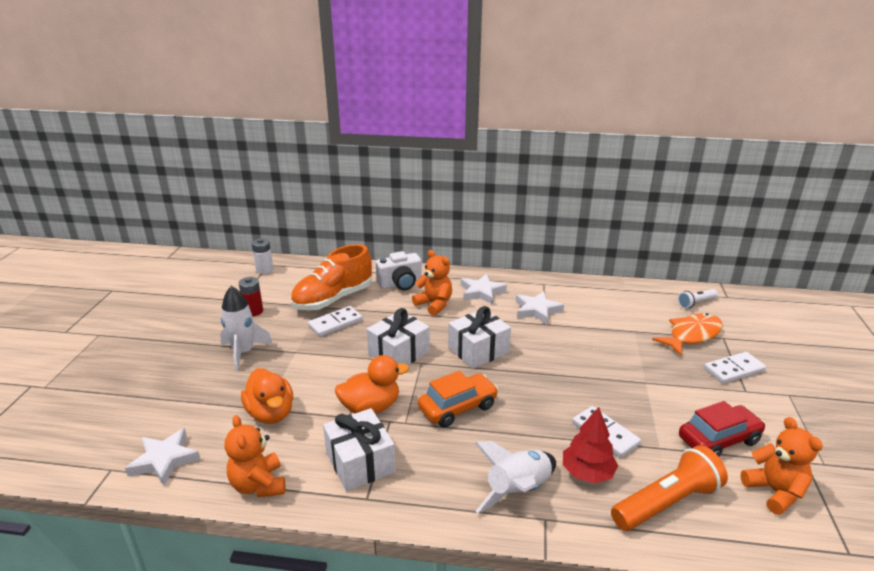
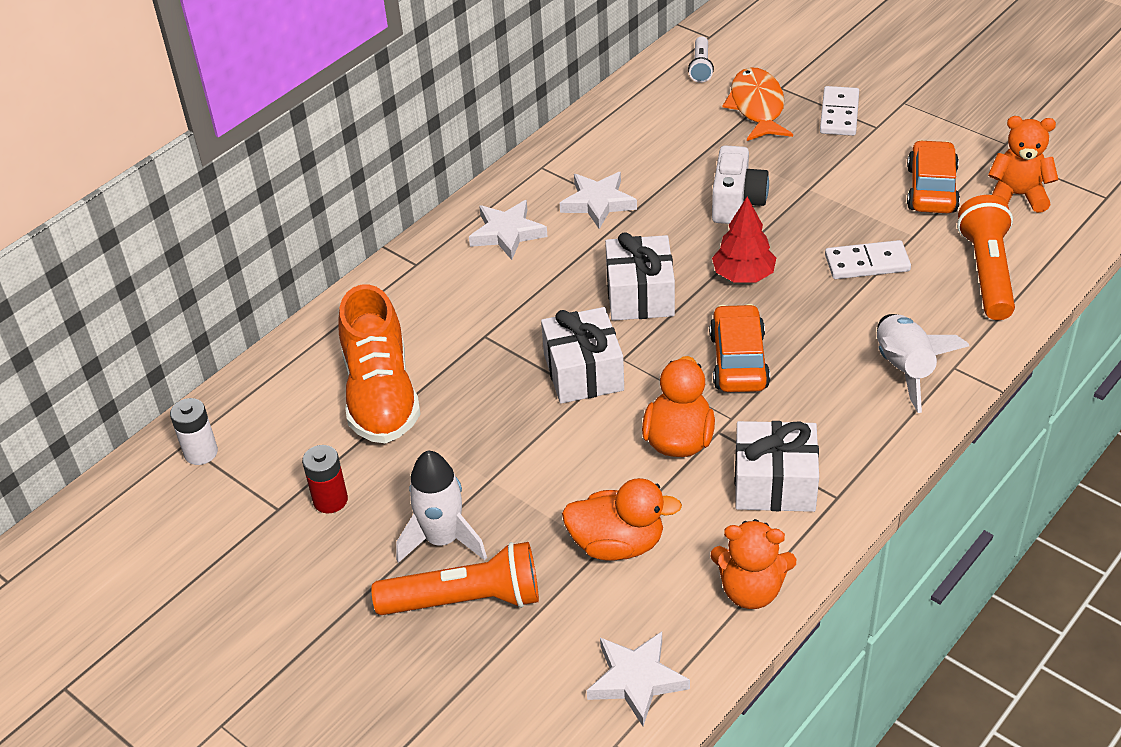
camera: 55 degrees left, 15 degrees up
(204, 375) = (466, 600): none -> orange flashlight
(335, 323) = (452, 413): white domino -> none
(400, 284) = (407, 306): white camera -> white camera (736, 202)
(434, 304) = (496, 292): orange teddy bear -> none
(587, 473) = (913, 306): red tree -> red tree (743, 275)
(718, 440) = (931, 189): red car -> orange car

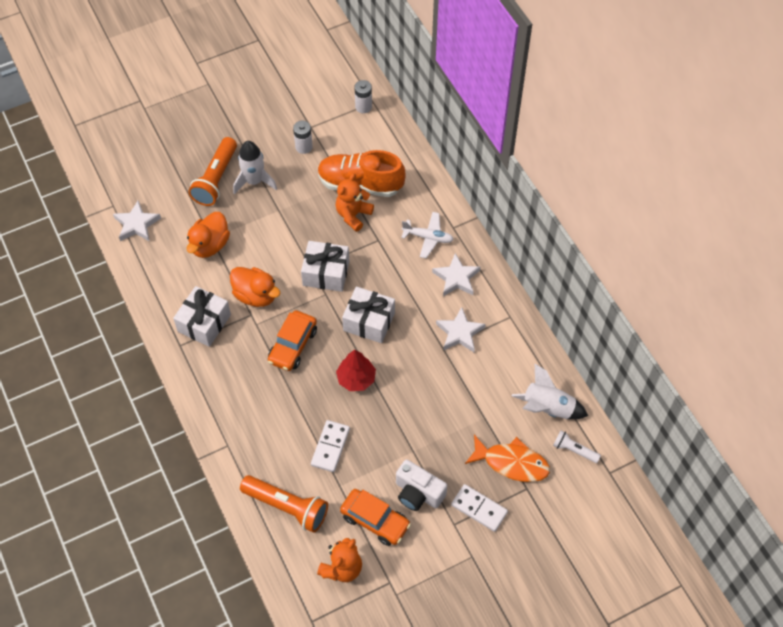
camera: 110 degrees right, 15 degrees up
(330, 500) = (304, 147): red battery -> white battery
(450, 283) = (428, 237): none -> white plane
(736, 202) = (421, 405): white camera -> white camera (418, 493)
(738, 361) = (293, 345): orange car -> orange car turned 90 degrees clockwise
(751, 590) = (152, 285): orange teddy bear -> orange teddy bear (353, 215)
(904, 369) = (240, 420): white rocket -> white rocket (547, 408)

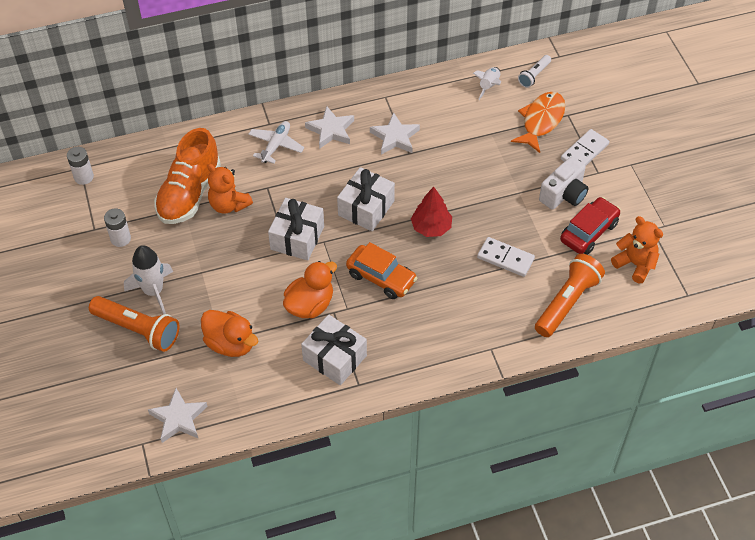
camera: 80 degrees left, 5 degrees down
(375, 520) = (589, 232): orange car -> red car
(547, 408) = (489, 86): white rocket -> white rocket, size x0.63

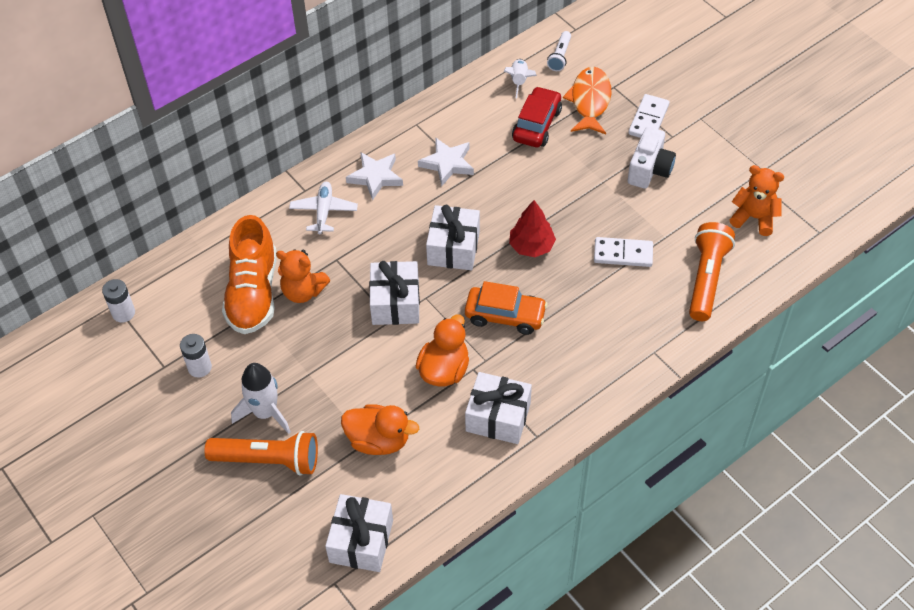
camera: 20 degrees left, 0 degrees up
(178, 418) = (361, 541): white star -> white gift
(589, 232) = (693, 200): red car -> red car (537, 125)

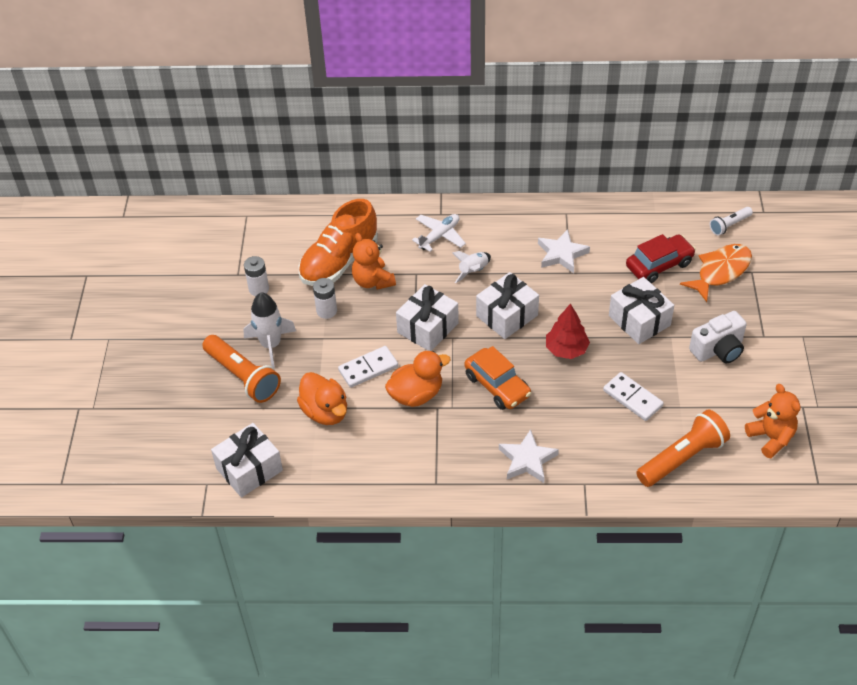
camera: 40 degrees right, 5 degrees down
(123, 313) = (246, 224): white battery -> white battery (326, 311)
(375, 177) = (499, 233): white star -> white star (527, 460)
(498, 417) = (422, 451): white gift -> white gift (639, 320)
(519, 81) = (677, 226): white rocket -> white rocket (473, 271)
(648, 119) = (756, 312): white domino -> white domino (368, 368)

